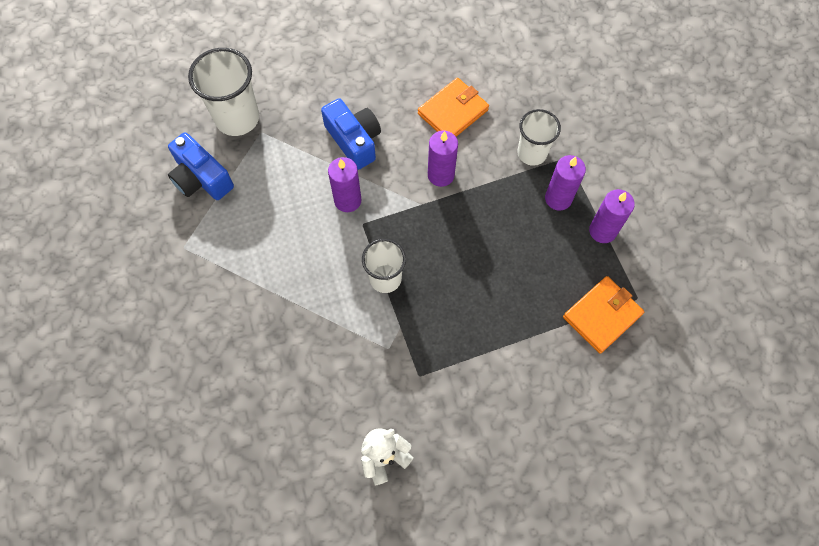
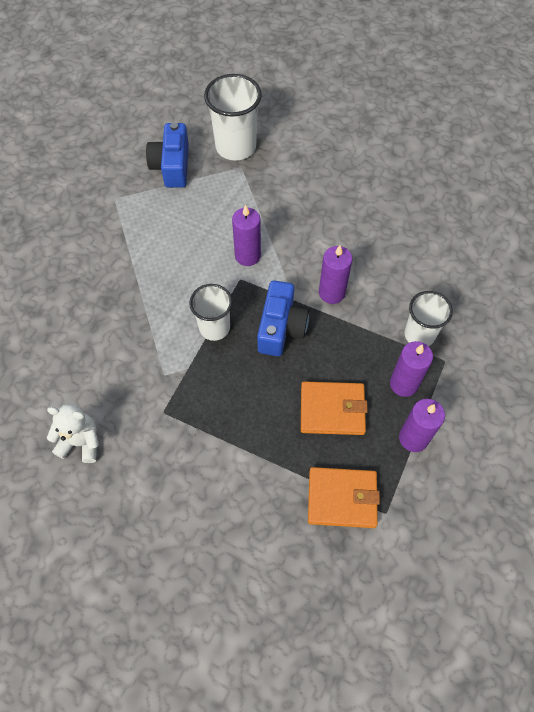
camera: 45 degrees right, 5 degrees down
(354, 140) = (296, 220): blue camera -> blue camera (281, 327)
(453, 112) = (390, 257): orange wallet -> orange wallet (332, 410)

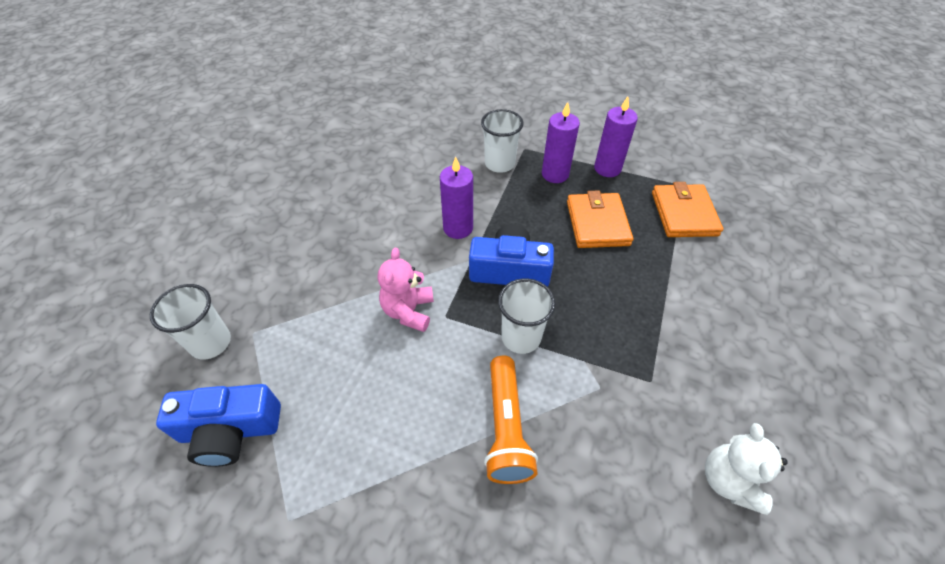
camera: 95 degrees left, 10 degrees down
(145, 309) = (506, 428): none -> orange flashlight
(235, 147) = (211, 343): white cup -> white cup, size x0.66
(247, 255) = (408, 311): purple candle -> pink teddy bear

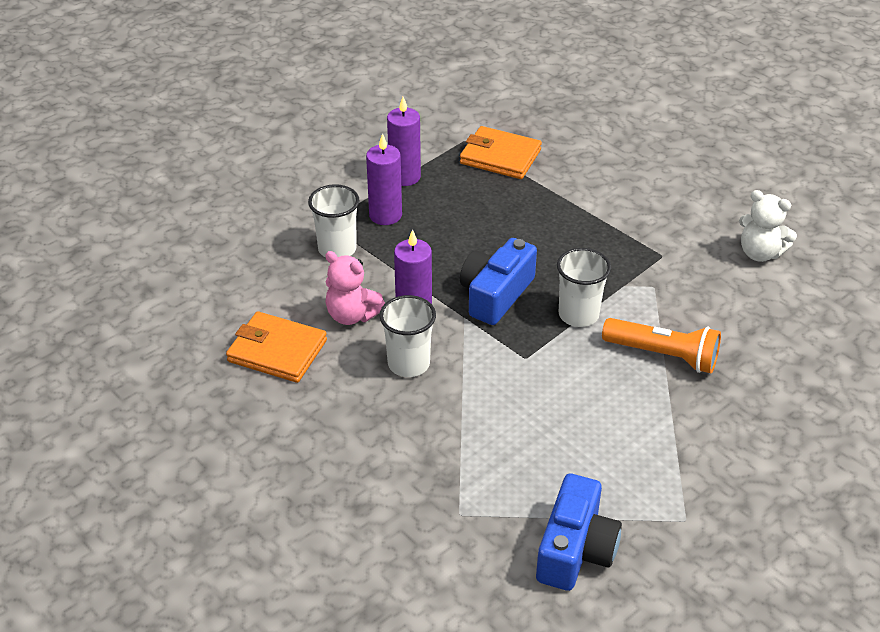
camera: 65 degrees left, 10 degrees down
(211, 343) = (453, 553): white cup -> white cup (408, 364)
(408, 311) = (503, 382): pink teddy bear -> pink teddy bear (352, 315)
(597, 223) = (475, 214): orange wallet -> orange wallet (277, 351)

